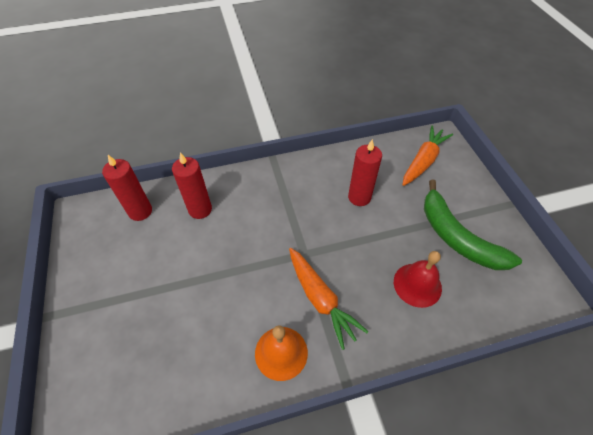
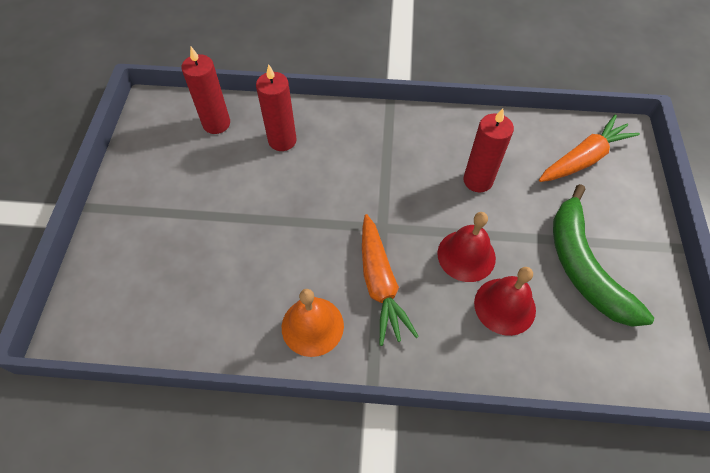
camera: 20 degrees right, 5 degrees up
(374, 255) = (466, 255): none -> red bell

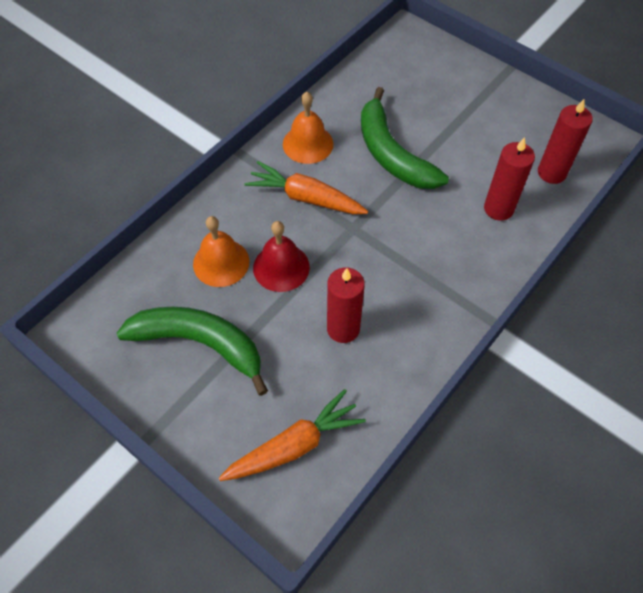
camera: 125 degrees right, 0 degrees up
(274, 245) = (391, 153): none -> green banana
(504, 306) = (221, 262): red bell -> orange bell
(584, 158) = (294, 445): orange carrot -> orange carrot turned 120 degrees counterclockwise

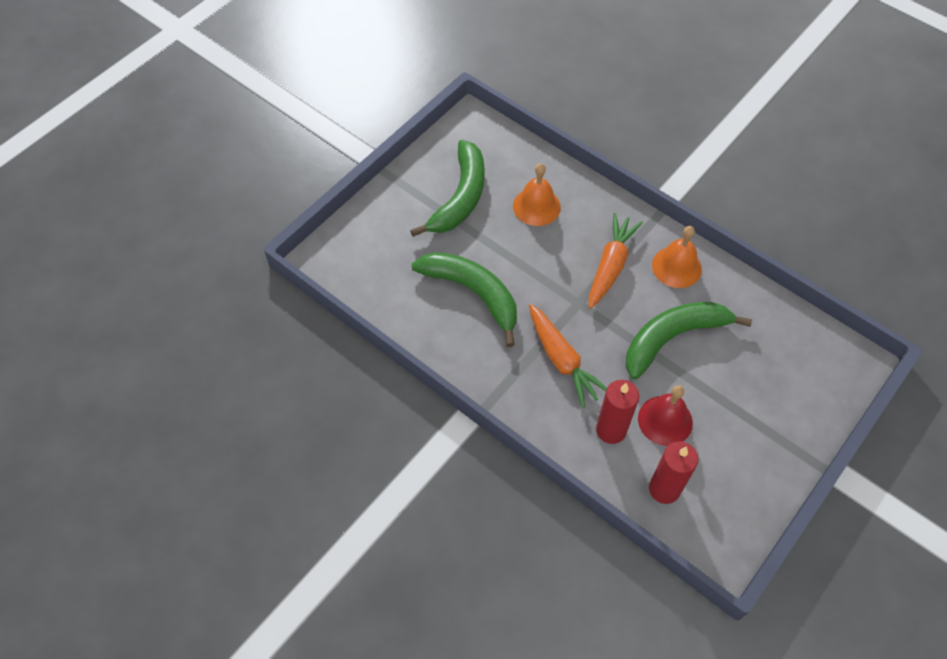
camera: 90 degrees right, 0 degrees up
(281, 267) = (533, 248): red bell -> red bell (665, 420)
(294, 445) = (373, 261): orange carrot -> orange carrot (562, 360)
(343, 329) = (473, 293): red candle -> green banana

